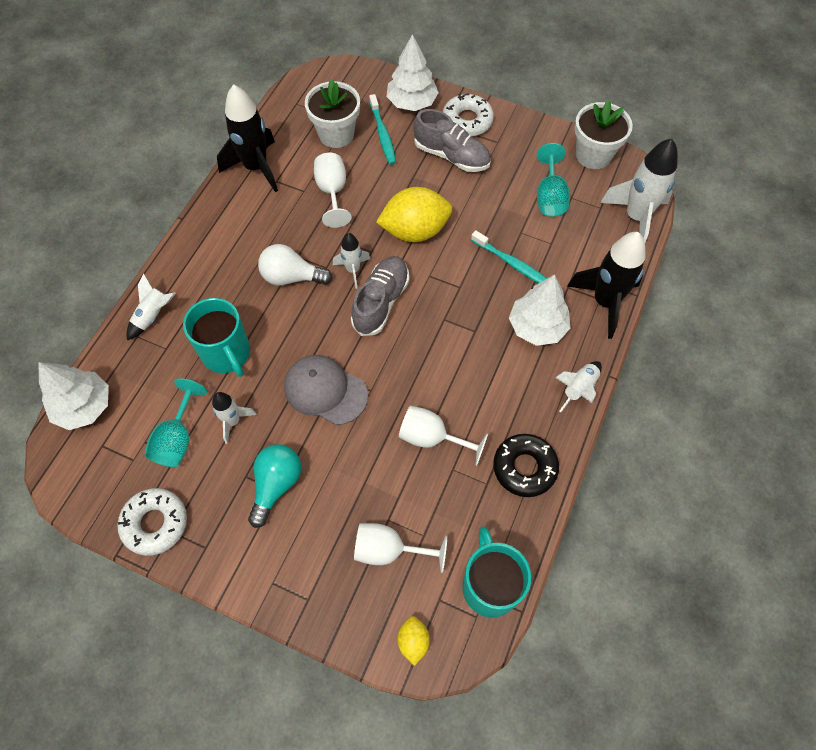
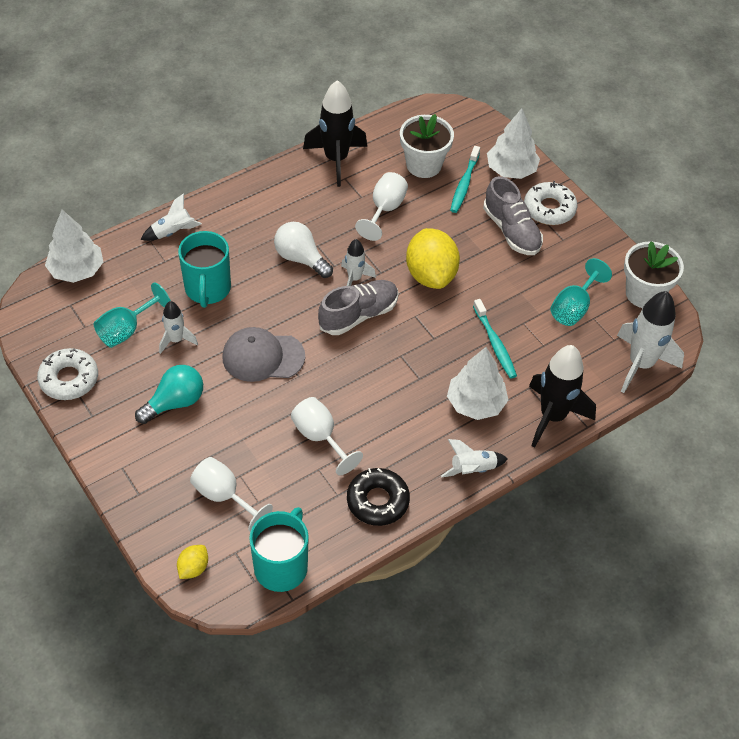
camera: 30 degrees right, 10 degrees down
(325, 390) = (263, 357): grey cap -> grey cap turned 60 degrees counterclockwise
(415, 231) = (431, 275): yellow lemon -> yellow lemon turned 60 degrees clockwise

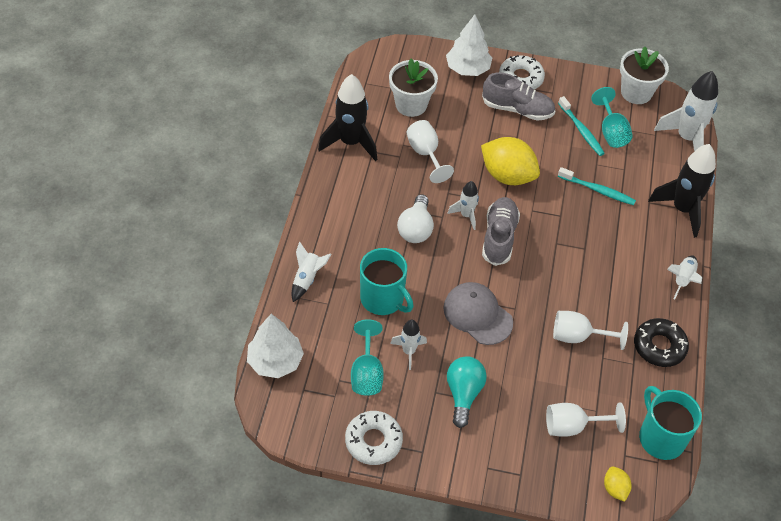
camera: 45 degrees left, 0 degrees up
(263, 357) = (477, 315): grey cap -> grey cap turned 90 degrees clockwise
(301, 258) = (416, 229): white light bulb -> white light bulb turned 75 degrees counterclockwise
(464, 184) = (452, 99): turquoise toothbrush -> turquoise toothbrush (581, 130)
(476, 403) = (634, 237): white tree -> none

